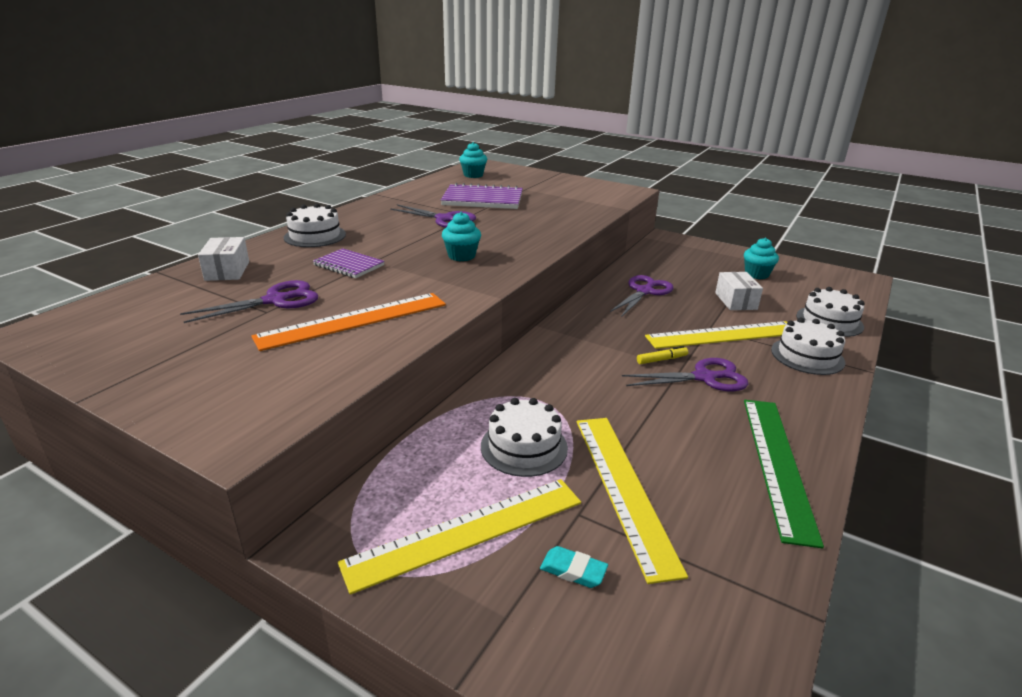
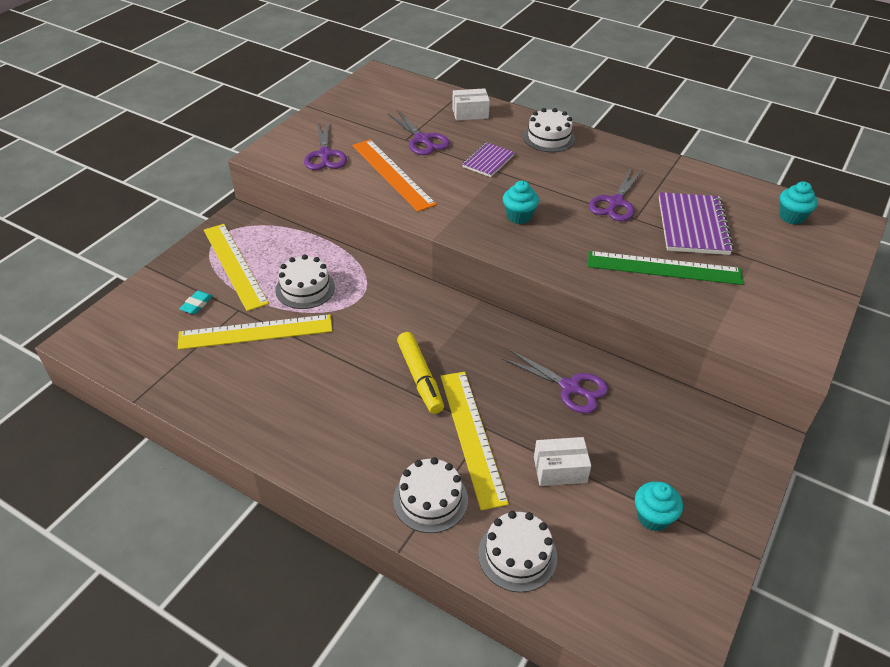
camera: 90 degrees right, 15 degrees up
(661, 360) = (420, 378): yellow marker -> yellow marker, size x1.97
(704, 377) = (389, 402): purple scissors -> purple scissors (325, 155)
(778, 464) = (266, 421): green ruler -> green ruler (664, 268)

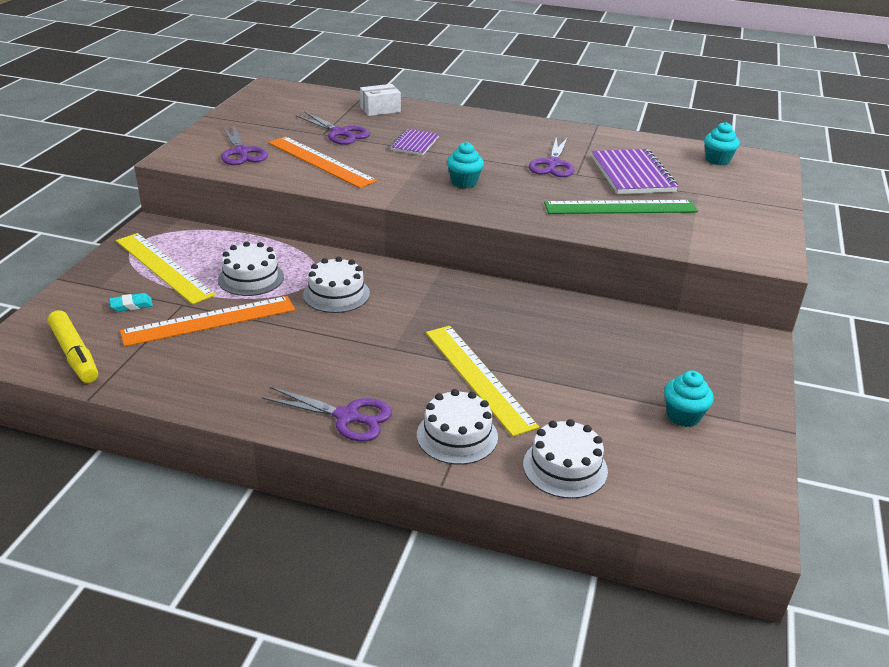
camera: 15 degrees left, 10 degrees down
(196, 304) = (131, 305): turquoise eraser -> turquoise eraser turned 60 degrees clockwise
(256, 332) = (209, 321): yellow ruler -> orange ruler
(420, 378) = (405, 337): yellow marker -> yellow marker (75, 354)
(549, 138) = (467, 122): white cake -> white cake (336, 294)
(560, 469) = (578, 392): white box -> none
(570, 387) = (560, 325): purple scissors -> purple scissors (347, 417)

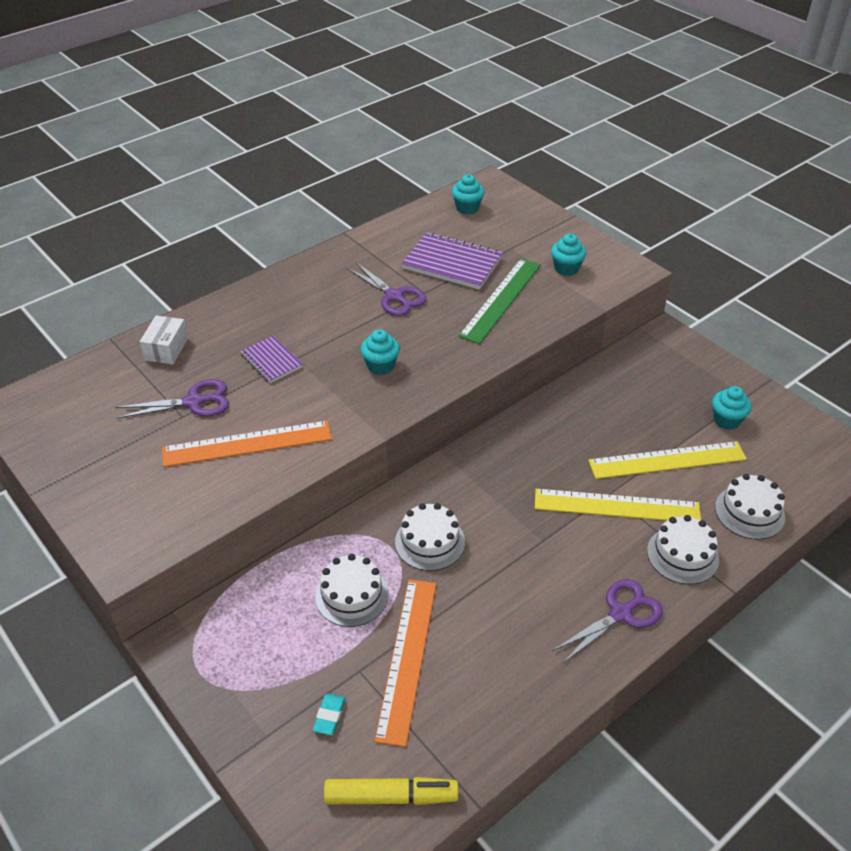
camera: 55 degrees left, 10 degrees up
(163, 267) = (272, 662): yellow ruler -> yellow ruler (667, 460)
(241, 152) = (165, 497): purple scissors -> none
(714, 225) = (566, 268): none -> turquoise cupcake

